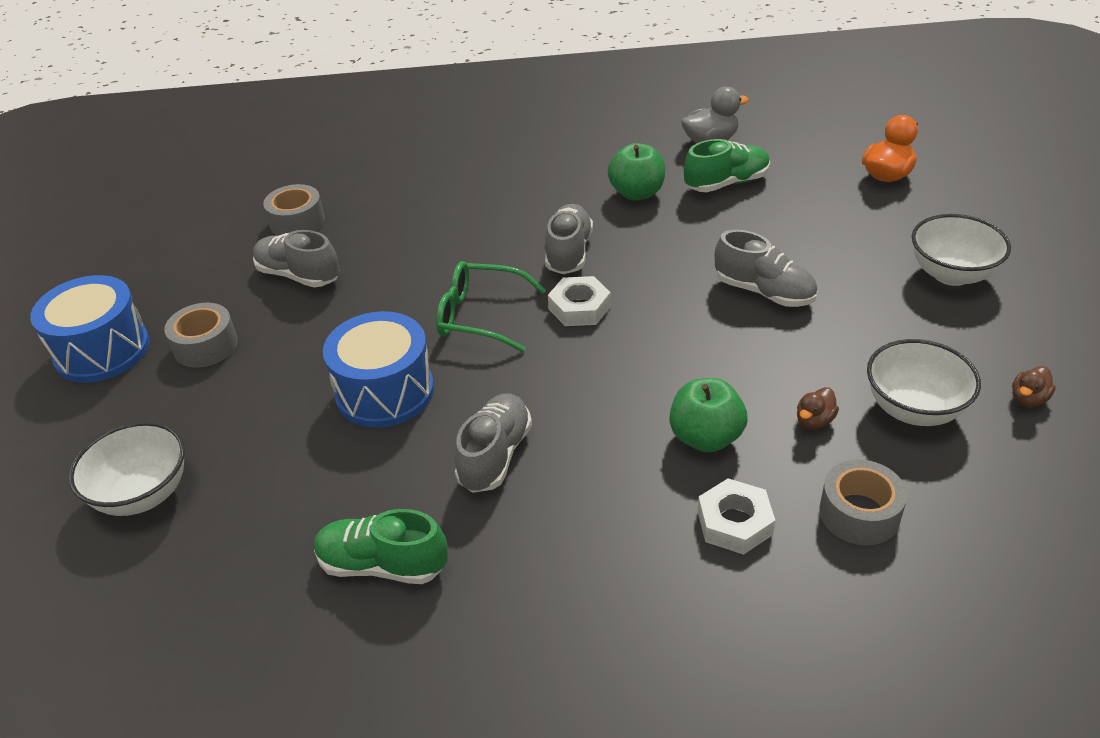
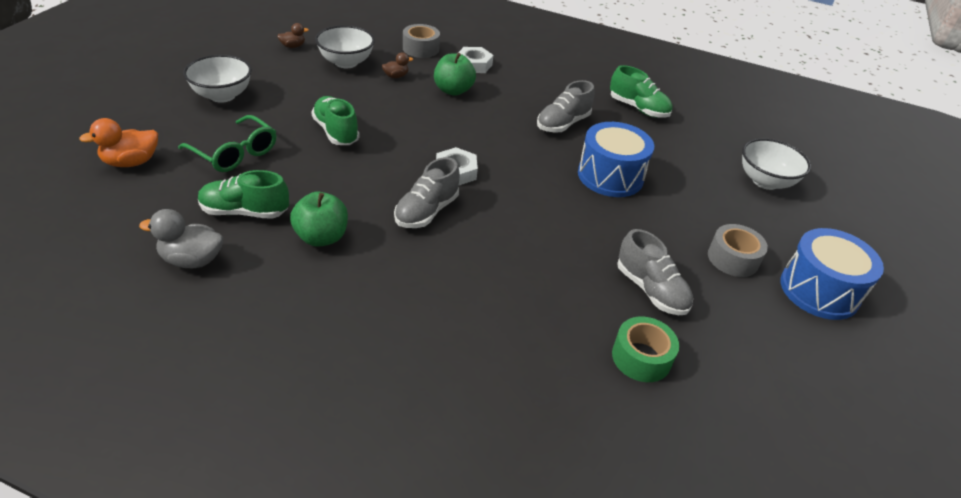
camera: 160 degrees left, 0 degrees up
(297, 221) = (641, 357): grey tape -> green tape
(480, 316) = (524, 194): green glasses -> green glasses (235, 153)
(764, 292) = (336, 132): grey shoe -> green shoe

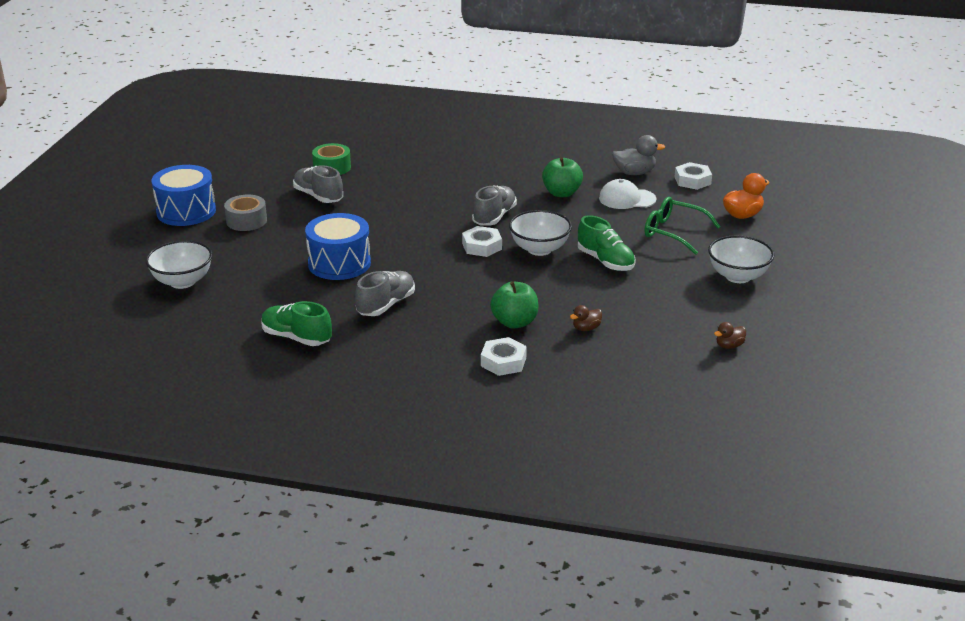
camera: 175 degrees right, 10 degrees down
(127, 229) = (692, 180): none -> white nut
(245, 212) = (627, 199): green shoe -> white cap
(346, 62) = (652, 335): white bowl -> white bowl (539, 249)
(421, 49) = (579, 373): grey tape -> none

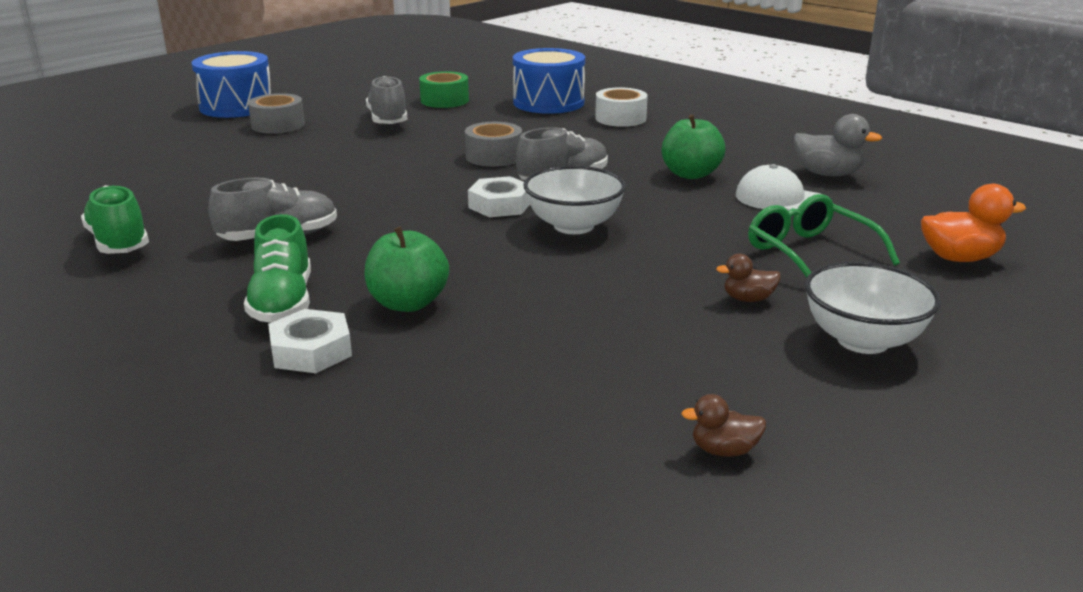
camera: 30 degrees right, 5 degrees down
(182, 281) = (117, 160): white bowl -> none
(339, 263) = (302, 182): blue drum -> blue drum (548, 102)
(431, 210) = (494, 156): none -> grey tape
(470, 155) = (620, 118): none -> white tape
(586, 328) = (502, 343): brown duck -> brown duck (748, 299)
(605, 261) = (652, 263): green shoe -> green shoe (283, 302)
(692, 180) = (913, 199): white nut -> none

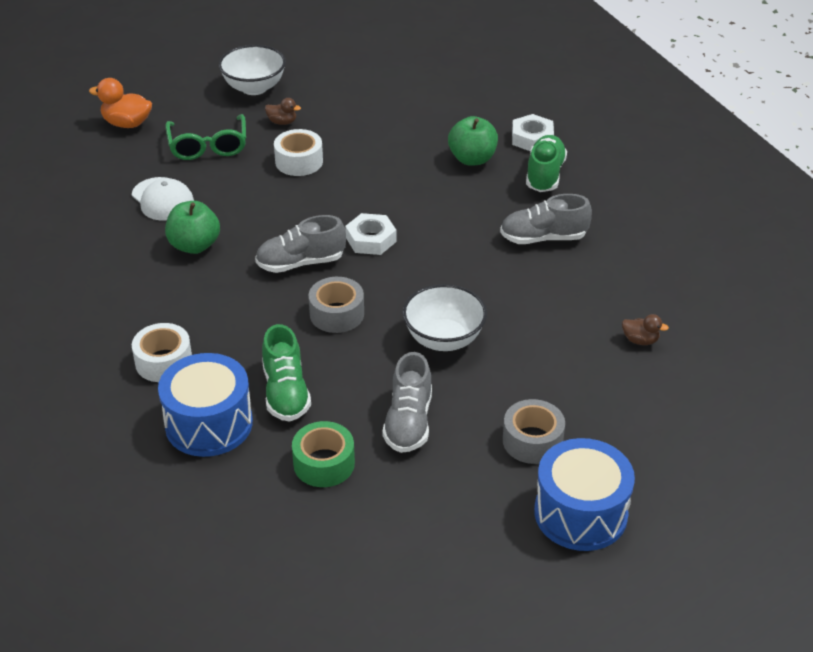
camera: 160 degrees left, 15 degrees up
(119, 243) = (658, 257): green shoe -> green shoe (286, 392)
(573, 226) = (333, 204): white bowl -> white bowl (444, 339)
(664, 258) = (299, 161): none -> white tape
(724, 450) = (370, 57): brown duck -> brown duck (640, 340)
(827, 174) = (90, 220): grey duck -> none

